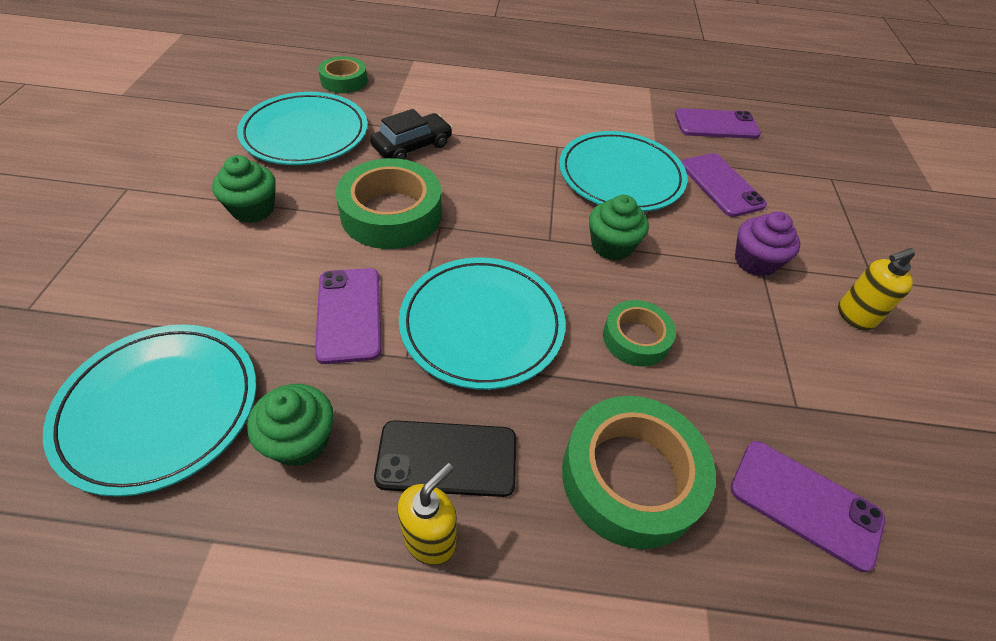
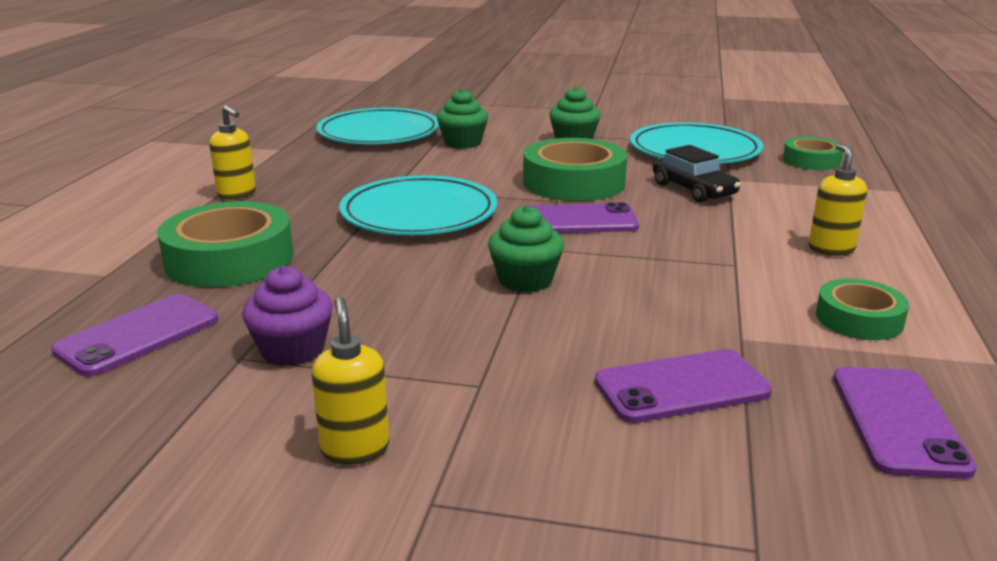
camera: 100 degrees right, 25 degrees down
(300, 440) = (335, 163): green cupcake -> green cupcake (463, 143)
(349, 314) = (444, 171): purple phone -> purple phone (579, 220)
(447, 458) = (293, 199): black phone -> none
(523, 105) = (831, 249): none -> yellow soap dispenser
(620, 176) = (677, 301): turquoise plate -> none
(636, 338) = (377, 278): green tape -> green tape (859, 319)
(755, 261) = (488, 381): purple cupcake -> purple cupcake (293, 350)

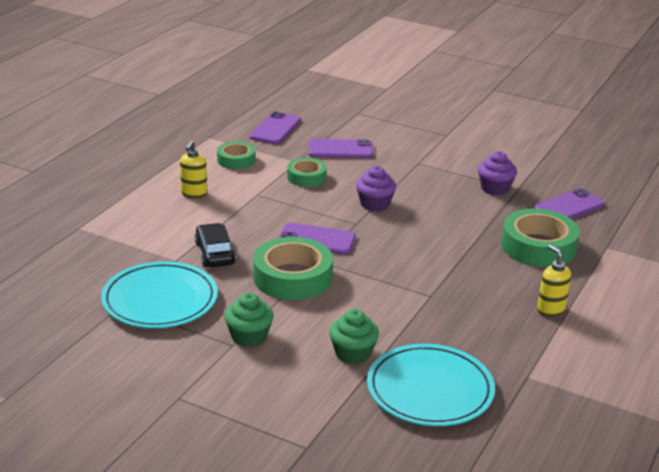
camera: 165 degrees left, 5 degrees up
(355, 449) = (469, 151): yellow soap dispenser -> none
(419, 213) = (418, 265): turquoise plate -> none
(525, 280) = (375, 204): green cupcake -> purple cupcake
(811, 161) = (87, 268): green tape -> green tape (306, 177)

